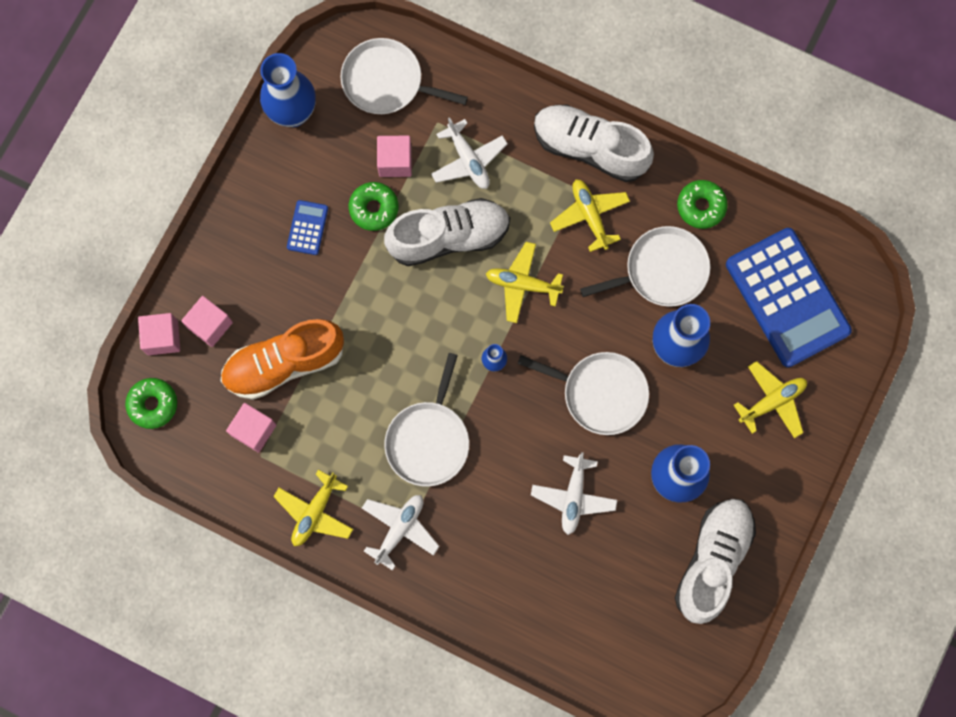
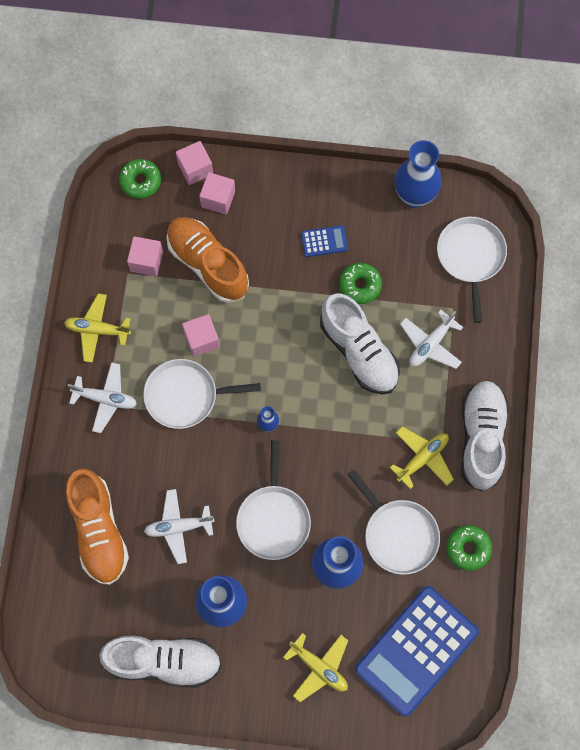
camera: 70 degrees right, 5 degrees down
(395, 161) = (406, 288): pink cube -> pink cube (202, 339)
(522, 284) = (342, 424): yellow plane -> none
(547, 585) = (99, 531): none -> orange shoe

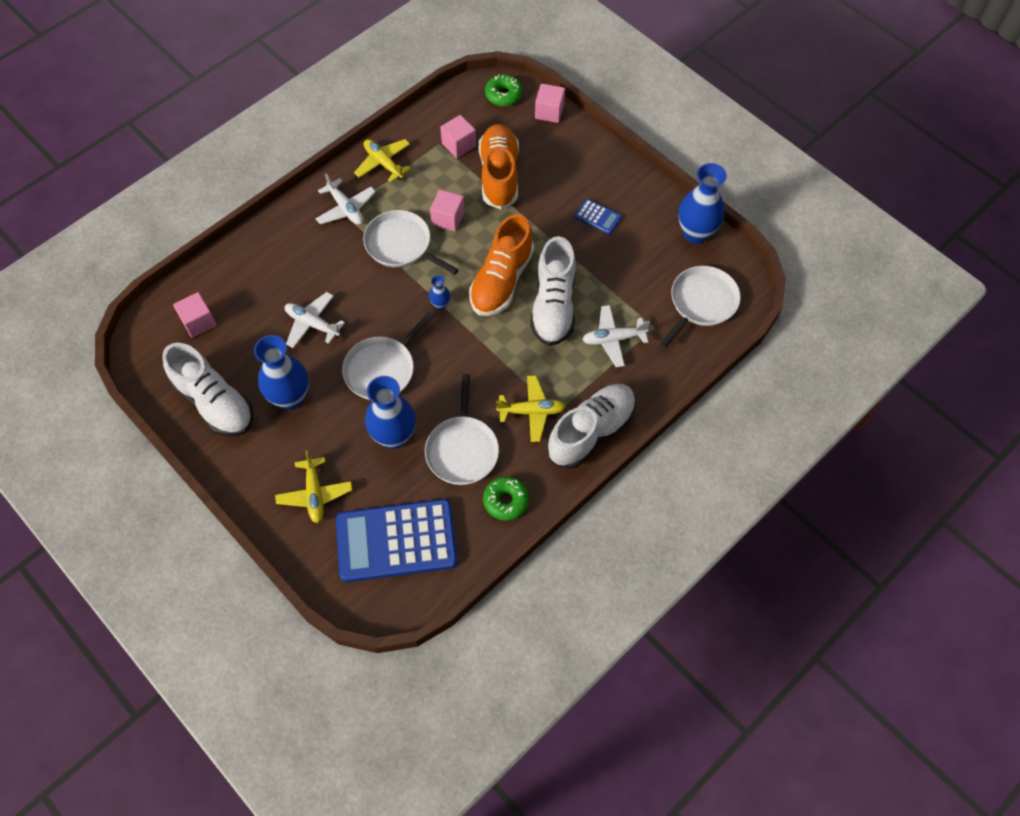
camera: 40 degrees right, 10 degrees down
(99, 531) = (258, 286): orange shoe -> orange shoe (501, 280)
(218, 199) = (547, 140): pink cube -> pink cube (198, 322)
(360, 285) = (597, 263): green donut -> none

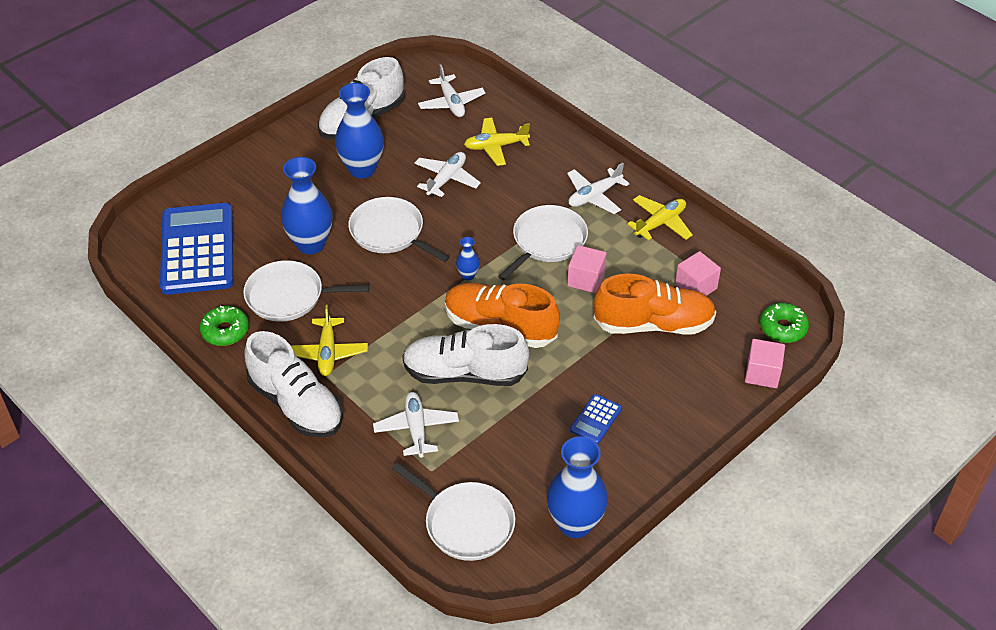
camera: 90 degrees right, 15 degrees down
(198, 322) = (451, 103): pink cube -> white plane
(315, 494) = (256, 192): yellow plane -> yellow plane (495, 146)

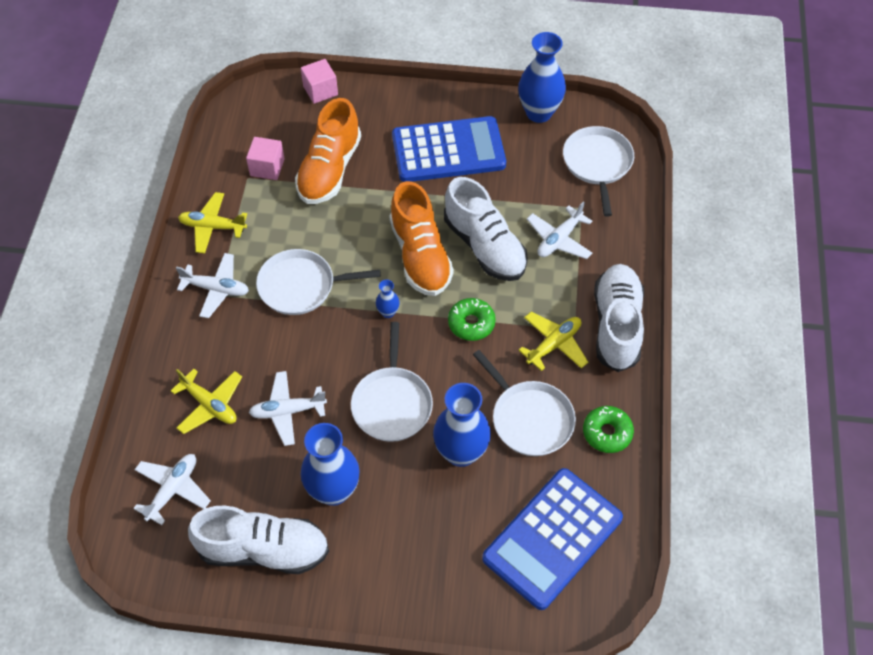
camera: 130 degrees left, 10 degrees up
(586, 279) = (320, 235): pink cube -> none
(596, 419) = (448, 150): blue calculator -> blue calculator, size x2.38
(653, 324) = (329, 170): orange shoe -> orange shoe turned 120 degrees counterclockwise
(783, 328) = (265, 101): green donut -> green donut (471, 323)

